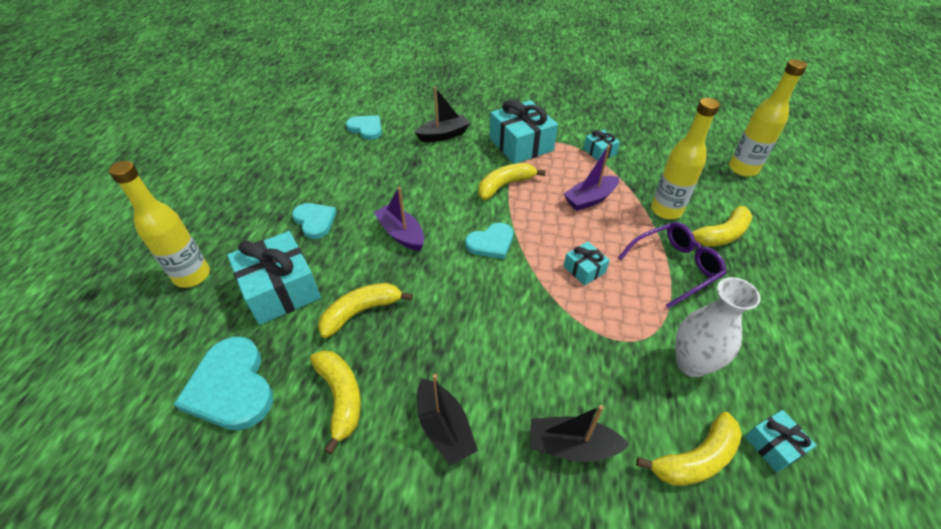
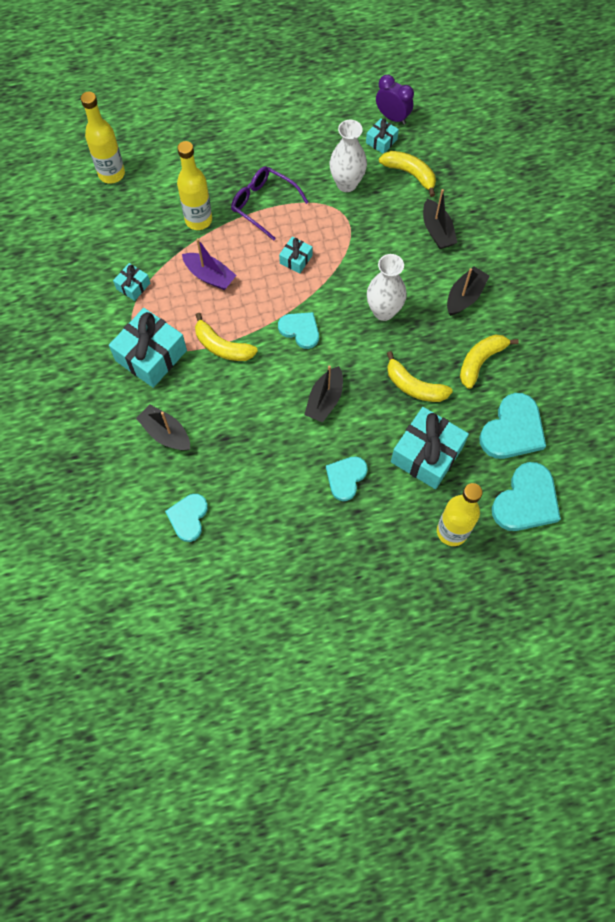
camera: 115 degrees left, 20 degrees up
(149, 356) = (526, 501): none -> turquoise heart
(401, 234) = (324, 400): purple boat -> black boat
(473, 323) = (383, 311): none -> white vase
(720, 235) = (212, 181): yellow banana -> none
(830, 488) = (392, 117): none -> purple clock

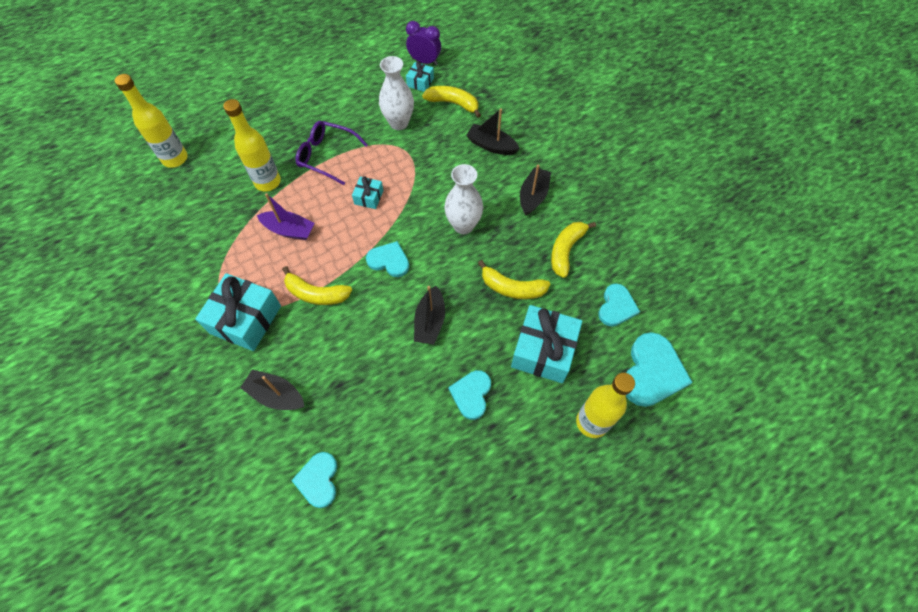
camera: 15 degrees left, 5 degrees down
(133, 286) = (214, 256): turquoise gift -> none
(437, 231) = (491, 145): black boat -> black boat turned 150 degrees clockwise
(512, 430) = (616, 307): turquoise heart -> turquoise heart, size x0.64

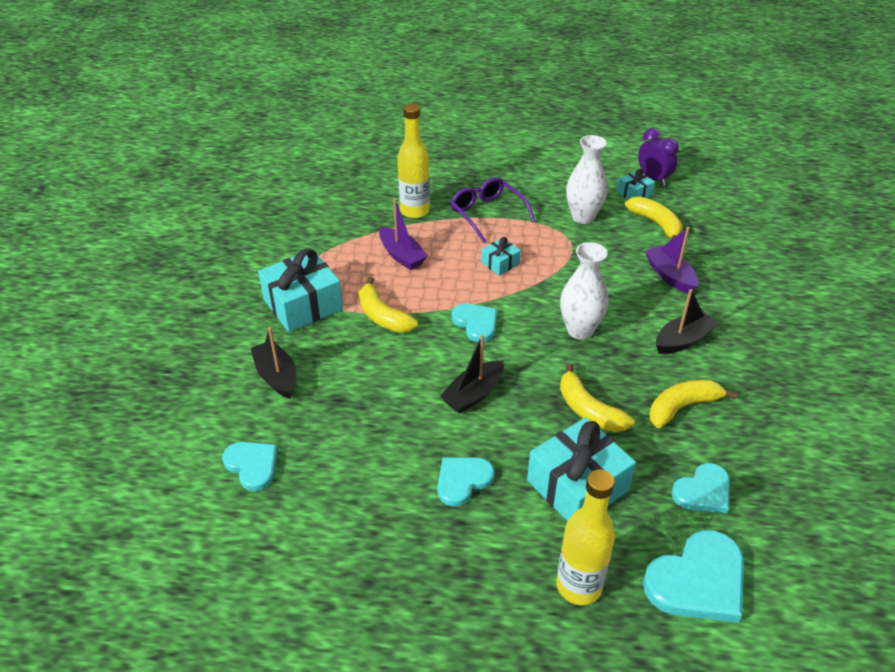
camera: 35 degrees right, 20 degrees down
(175, 159) = (350, 161): yellow bottle -> none
(318, 480) = (252, 465): turquoise heart -> turquoise heart turned 105 degrees clockwise
(491, 145) = (670, 276): black boat -> purple boat

